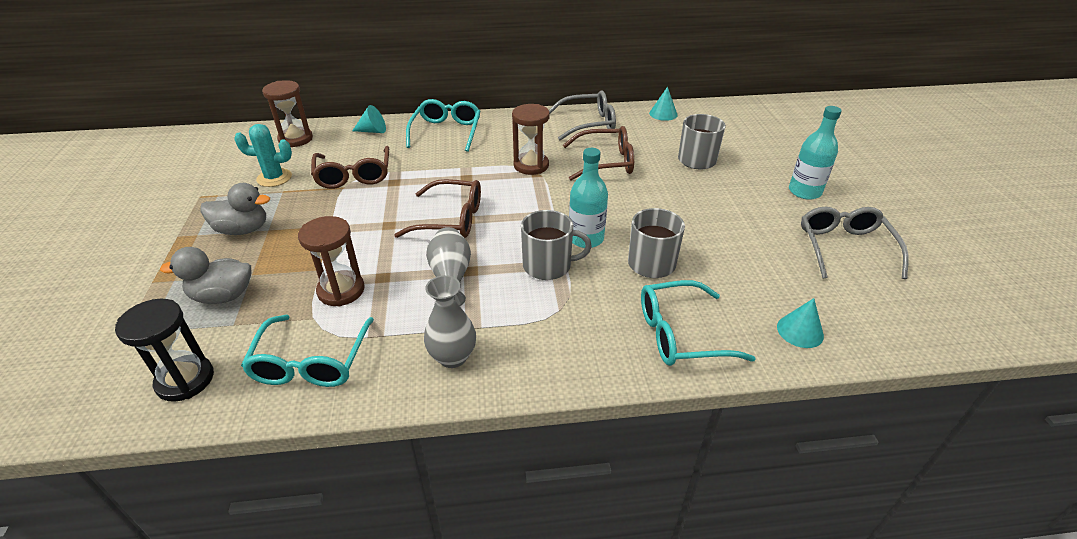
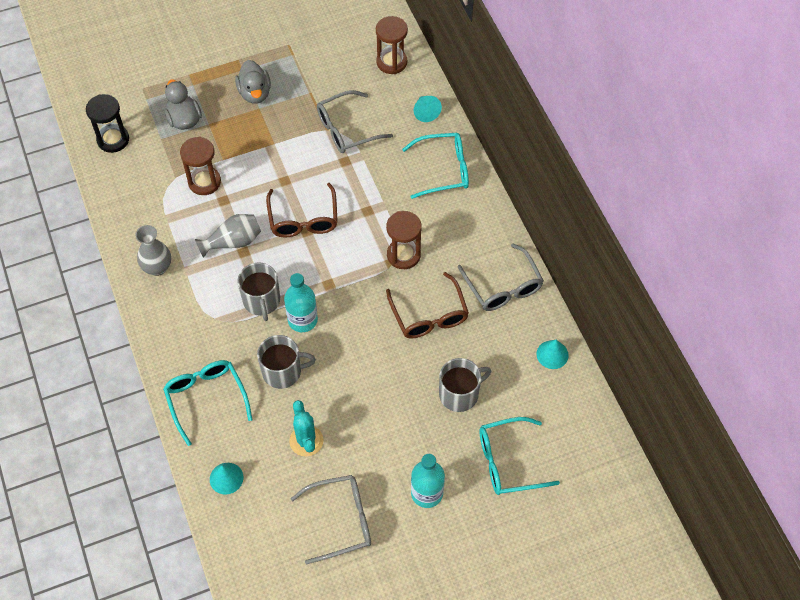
camera: 75 degrees right, 20 degrees up
(274, 178) = (327, 78): turquoise cactus -> turquoise cactus (306, 441)
(310, 363) = (137, 194): turquoise glasses -> turquoise glasses (507, 462)
(354, 176) = (346, 129): brown glasses -> grey glasses

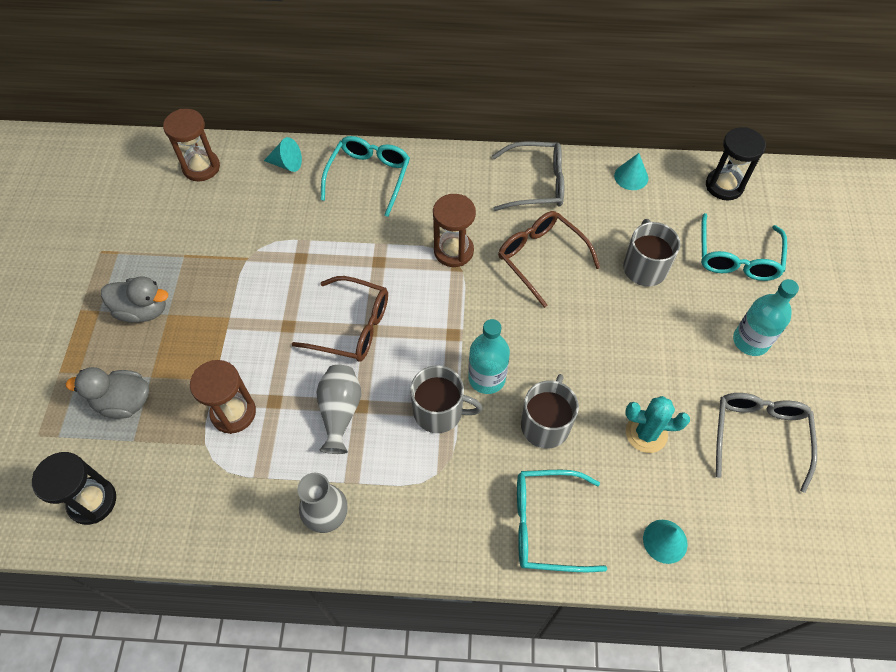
camera: 65 degrees left, 0 degrees up
(346, 129) = (259, 241): grey glasses -> none
(429, 316) = (540, 257): brown glasses -> brown glasses turned 135 degrees counterclockwise
(584, 431) = (724, 186): none -> black hourglass

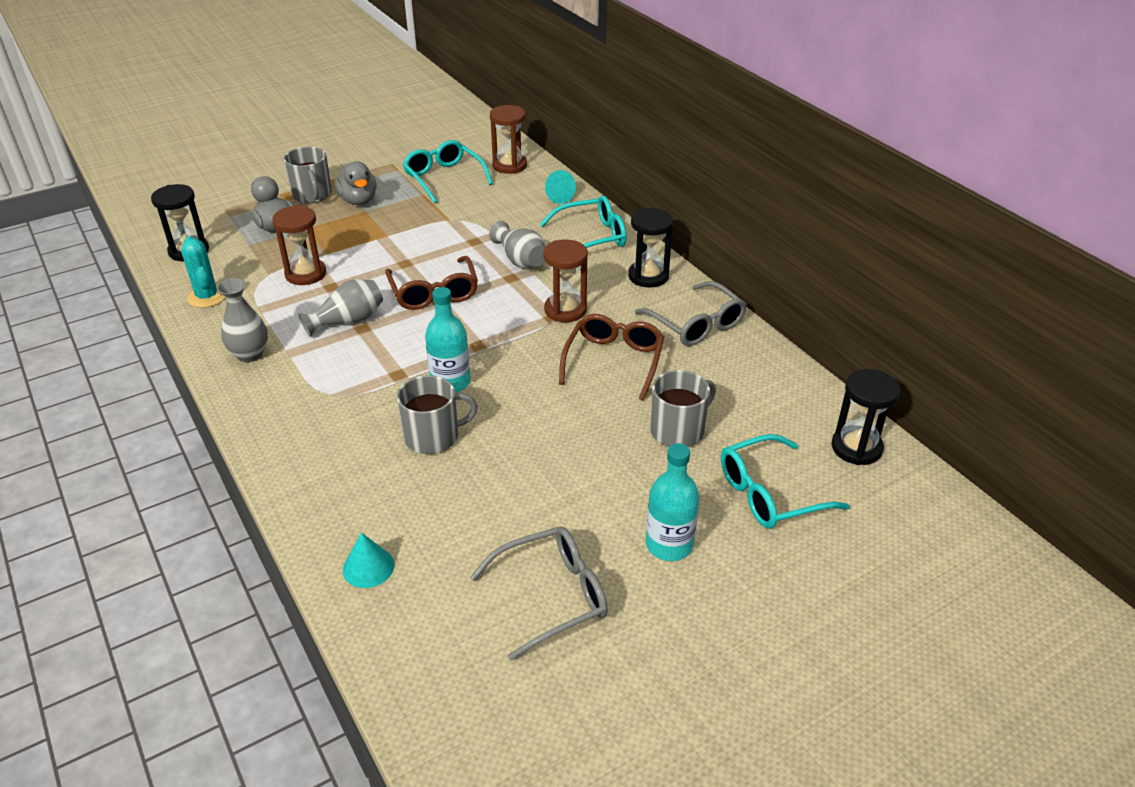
camera: 55 degrees right, 20 degrees down
(358, 241) = (520, 260): none -> grey vase
(439, 411) = (393, 370): grey mug -> grey mug (312, 195)
(454, 174) = (648, 276): none -> black hourglass
(545, 525) = (327, 478): turquoise glasses -> turquoise glasses (443, 177)
(631, 177) = (782, 378): turquoise cone -> none
(646, 433) = (480, 507): turquoise cactus -> turquoise cactus (207, 297)

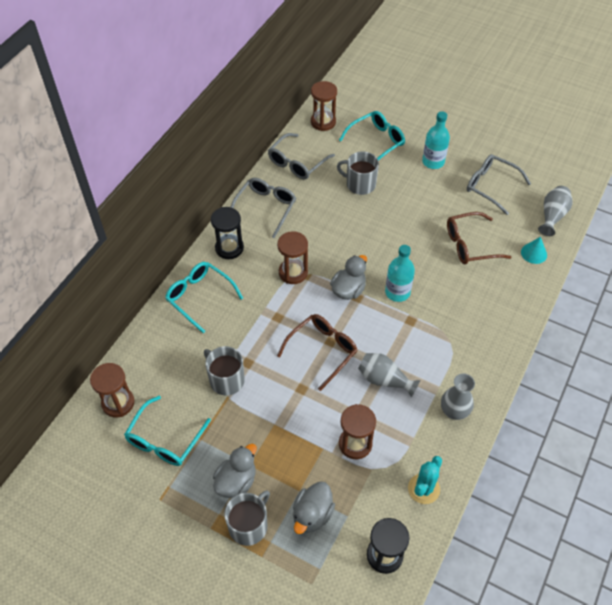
camera: 120 degrees left, 15 degrees up
(433, 436) = (442, 276): grey mug -> grey mug (226, 379)
(496, 343) = (348, 290): none -> grey duck
(520, 260) = (253, 323): grey vase -> grey vase (552, 216)
(557, 197) = (153, 344): turquoise cone -> none
(614, 360) = (324, 230): brown glasses -> brown glasses (469, 245)
(768, 494) = (377, 141): turquoise glasses -> turquoise glasses turned 75 degrees counterclockwise
(770, 382) = (296, 163): none -> grey glasses
(856, 448) = (323, 122): black hourglass -> brown hourglass

